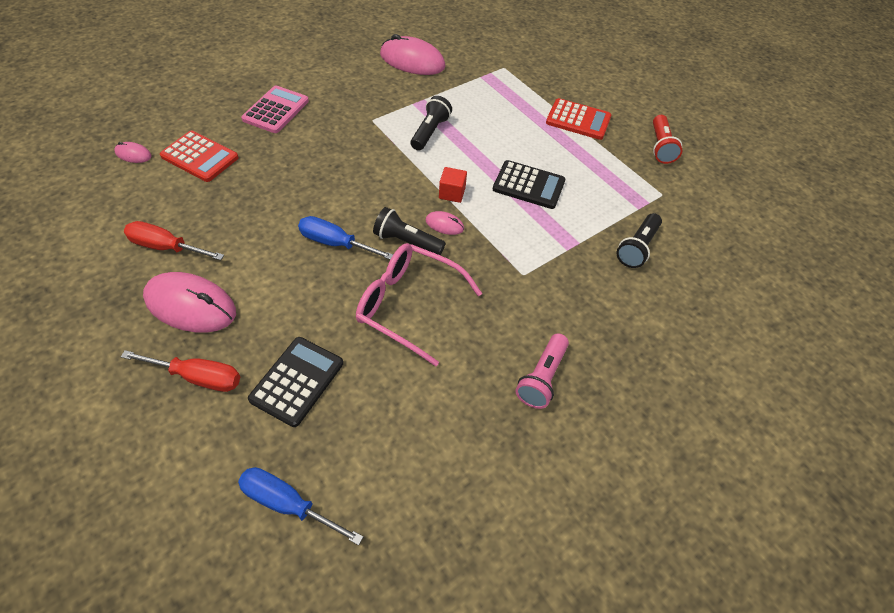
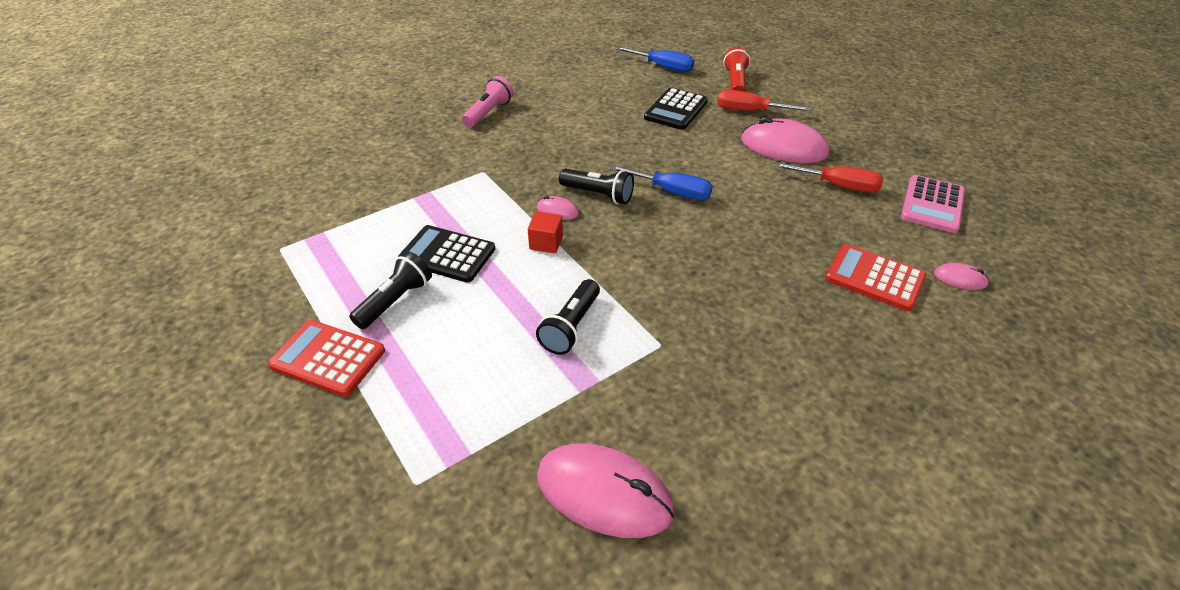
camera: 175 degrees left, 10 degrees down
(276, 110) = (815, 357): pink calculator -> pink calculator (932, 204)
(409, 306) = (593, 149): pink glasses -> none
(637, 248) = (352, 194): black flashlight -> black flashlight (396, 301)
(660, 147) = (227, 314): red flashlight -> red flashlight (735, 82)

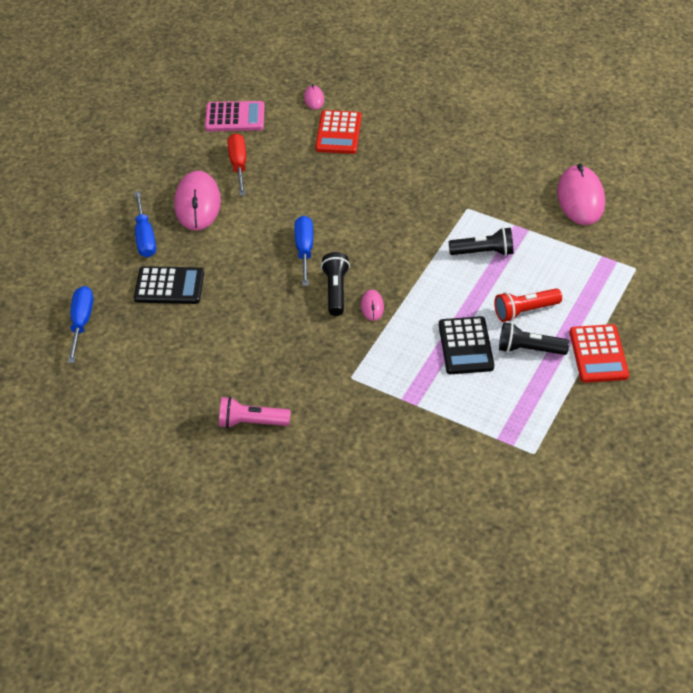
camera: 115 degrees left, 5 degrees up
(546, 243) = (414, 297): red cube -> none
(735, 82) = (90, 260): red flashlight -> red flashlight (524, 311)
(750, 111) = (145, 237): red screwdriver -> blue screwdriver

